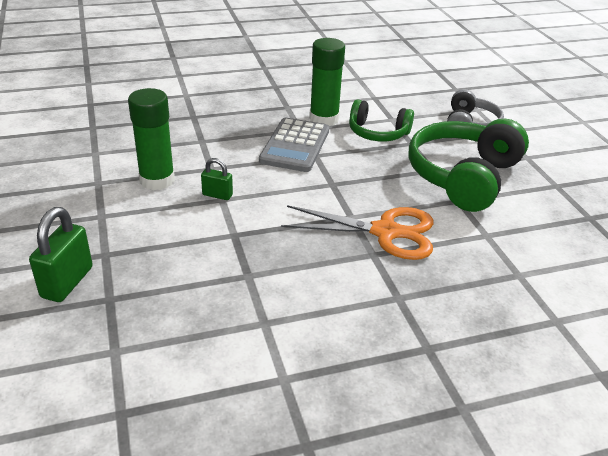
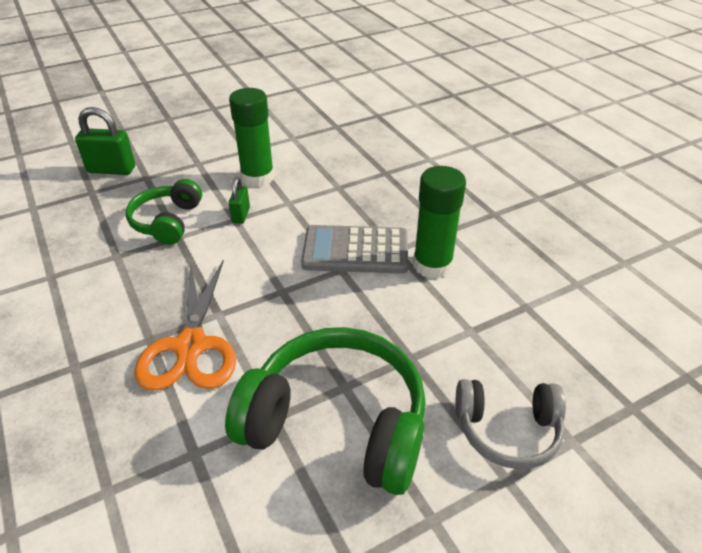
camera: 80 degrees right, 5 degrees up
(377, 133) = (421, 319): green headphones -> green headphones (167, 222)

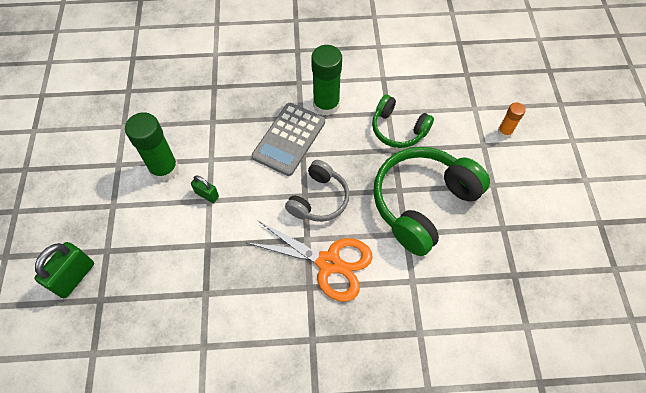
camera: 65 degrees left, 20 degrees up
(167, 222) = (183, 248): green headphones -> green headphones (398, 129)
(507, 430) = (458, 130): grey headphones -> grey headphones (319, 199)
(561, 506) = (504, 132): none -> orange glue stick

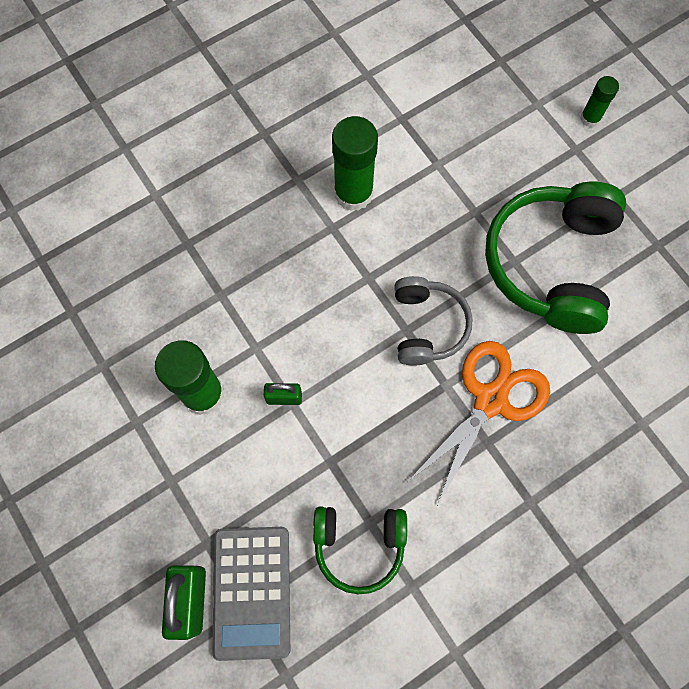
camera: 30 degrees left, 10 degrees up
(289, 139) = (338, 266): grey calculator -> grey calculator (252, 591)
(329, 263) = (490, 400): orange scissors -> orange scissors turned 45 degrees counterclockwise
(398, 129) = (464, 181): green headphones -> green headphones (359, 545)
(504, 132) = (590, 118): orange glue stick -> green glue stick

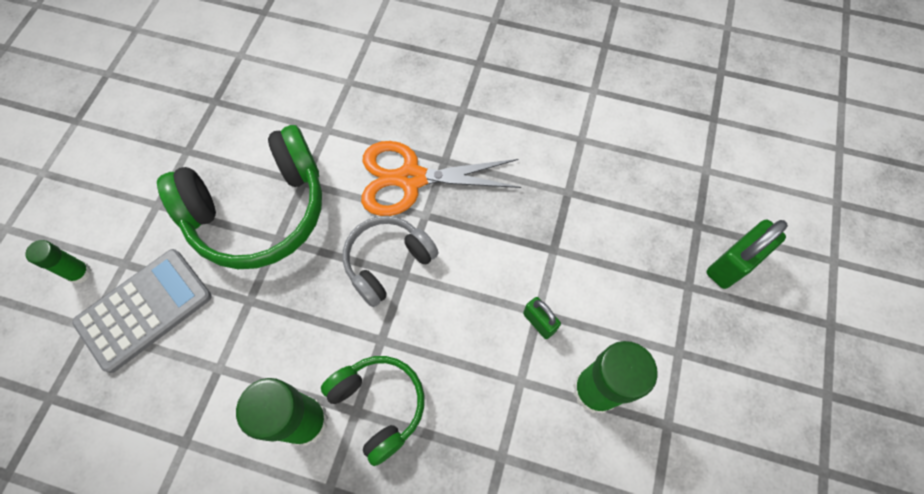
camera: 130 degrees left, 5 degrees down
(252, 591) = (685, 229): grey calculator -> grey calculator (144, 309)
(359, 545) = (589, 187): green headphones -> green headphones (379, 405)

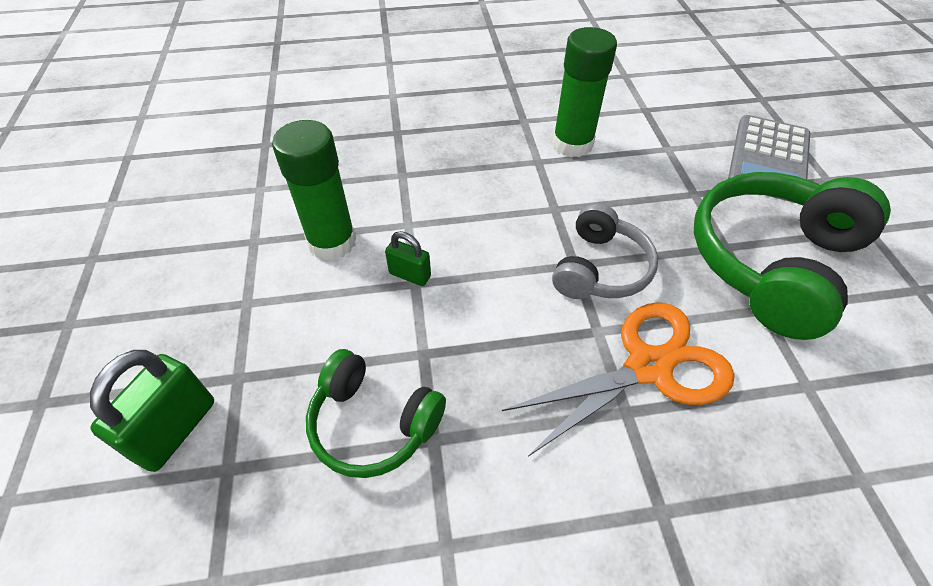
camera: 155 degrees right, 15 degrees down
(80, 273) = (851, 161): green glue stick -> none
(379, 405) = (522, 170): green headphones -> green headphones (373, 423)

